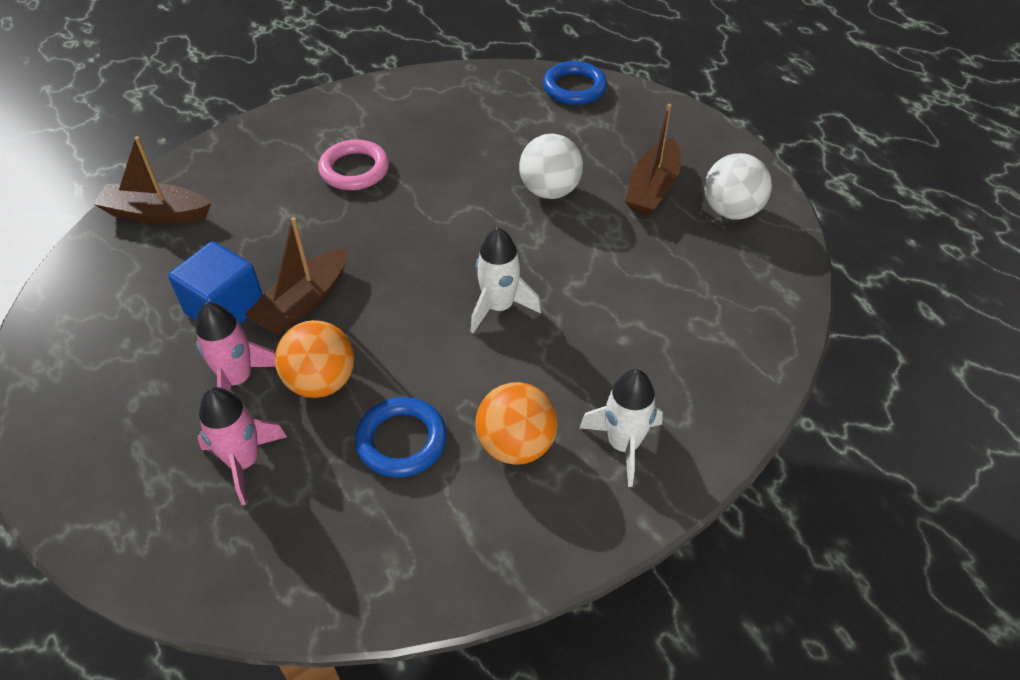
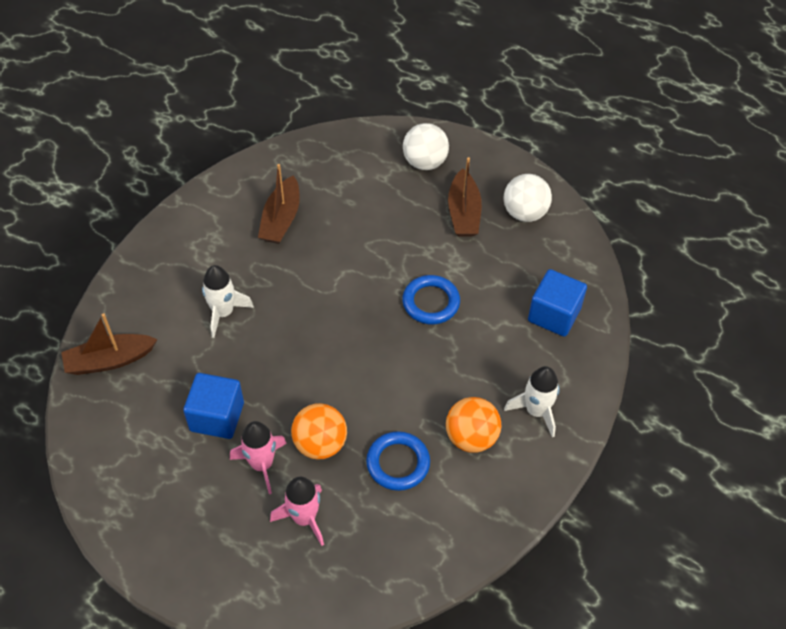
camera: 25 degrees left, 5 degrees up
(303, 302) = (270, 391): brown boat -> brown boat (281, 219)
(354, 169) = (239, 270): pink ring -> none
(499, 307) = (407, 344): white rocket -> white rocket (223, 313)
(550, 190) = (393, 239): white ball -> white ball (425, 162)
(574, 88) = (364, 141): blue ring -> blue ring (431, 302)
(710, 335) = (554, 315): none -> blue cube

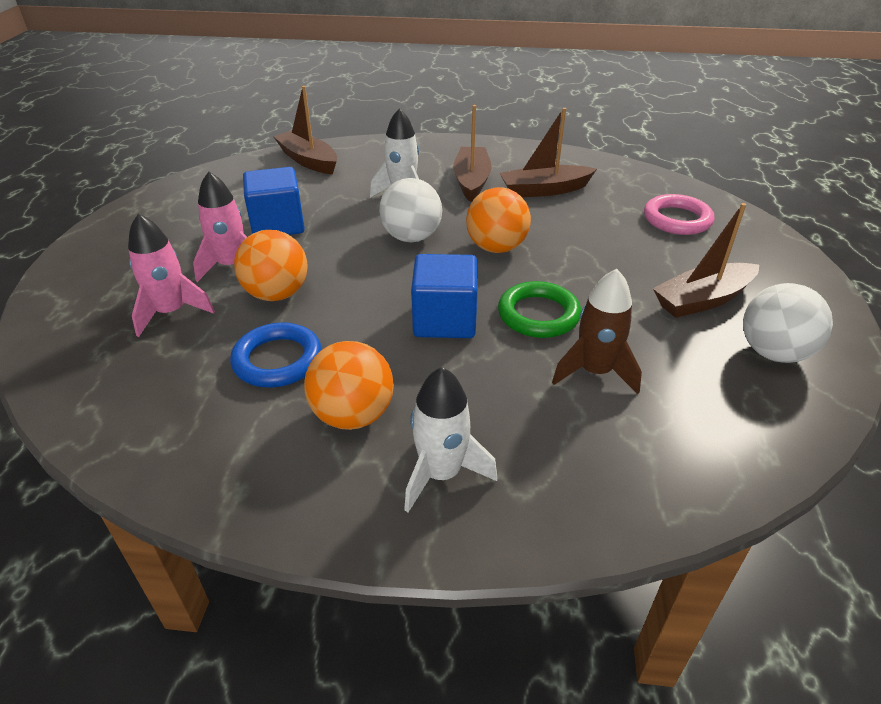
camera: 65 degrees right, 15 degrees down
(234, 258) = (471, 181): none -> brown boat
(342, 288) = (496, 248): none -> orange ball
(372, 168) = (677, 219): none -> pink ring
(425, 162) = (735, 250): white ball -> white ball (411, 237)
(431, 302) = (538, 315): blue ring -> green ring
(496, 302) = (595, 372): none -> brown rocket
(554, 315) = (633, 439): blue cube -> blue cube (444, 320)

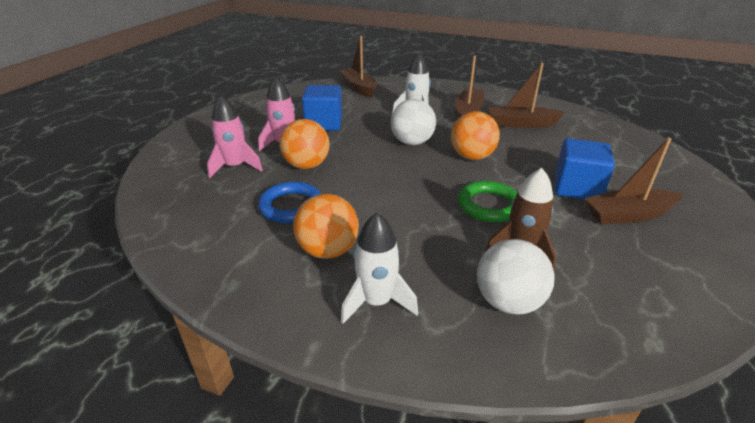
camera: 15 degrees right, 5 degrees down
(444, 320) = (416, 199): blue cube -> blue cube (577, 188)
(677, 219) = (623, 155): pink ring -> none
(773, 353) = (681, 263): white ball -> white ball (508, 302)

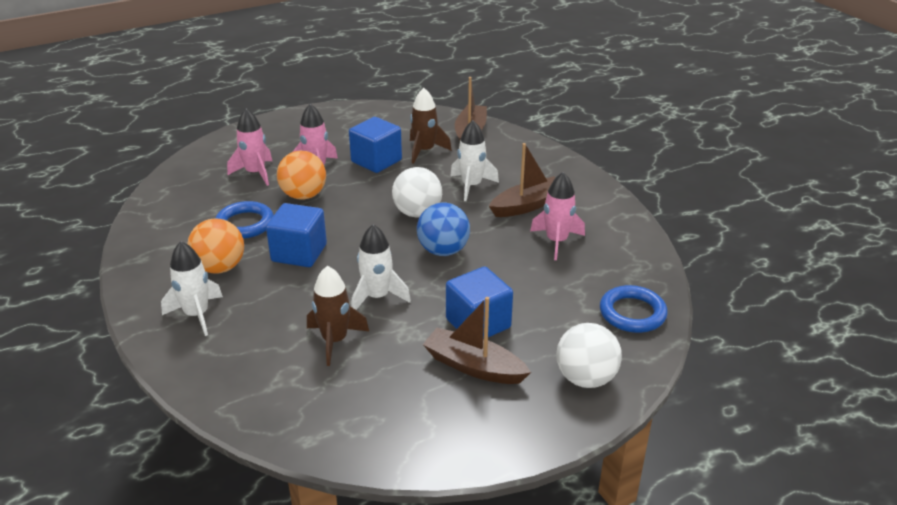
camera: 40 degrees right, 0 degrees up
(347, 107) = (425, 151): none -> brown rocket
(376, 205) = (299, 253): none -> blue cube
(471, 157) = (443, 251): orange ball -> blue ball
(489, 205) = (377, 297): green ring -> white rocket
(508, 302) = (268, 362): white ball -> white ball (585, 378)
(521, 124) = (556, 241): brown boat -> pink rocket
(629, 142) = (632, 313): none -> blue ring

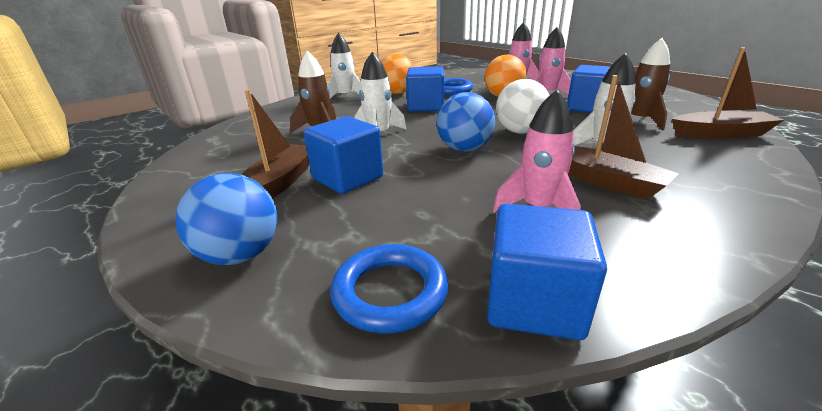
camera: 80 degrees right, 5 degrees down
(585, 378) = (240, 255): white ball -> blue ball
(644, 267) = (534, 302): none -> blue cube

